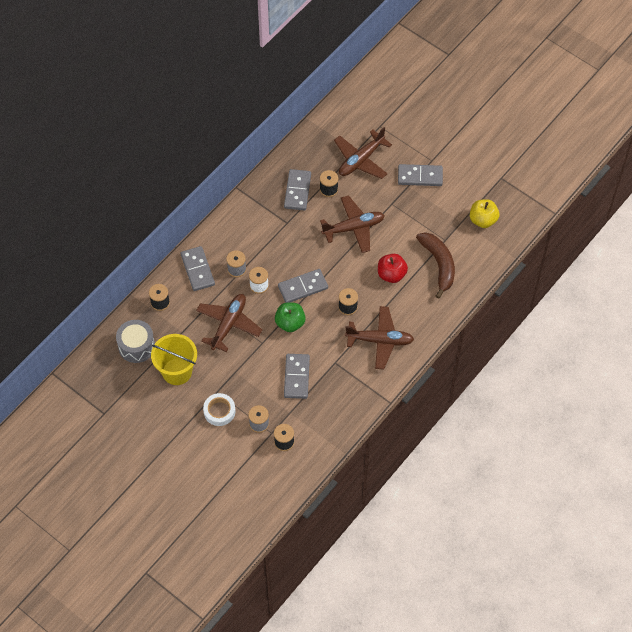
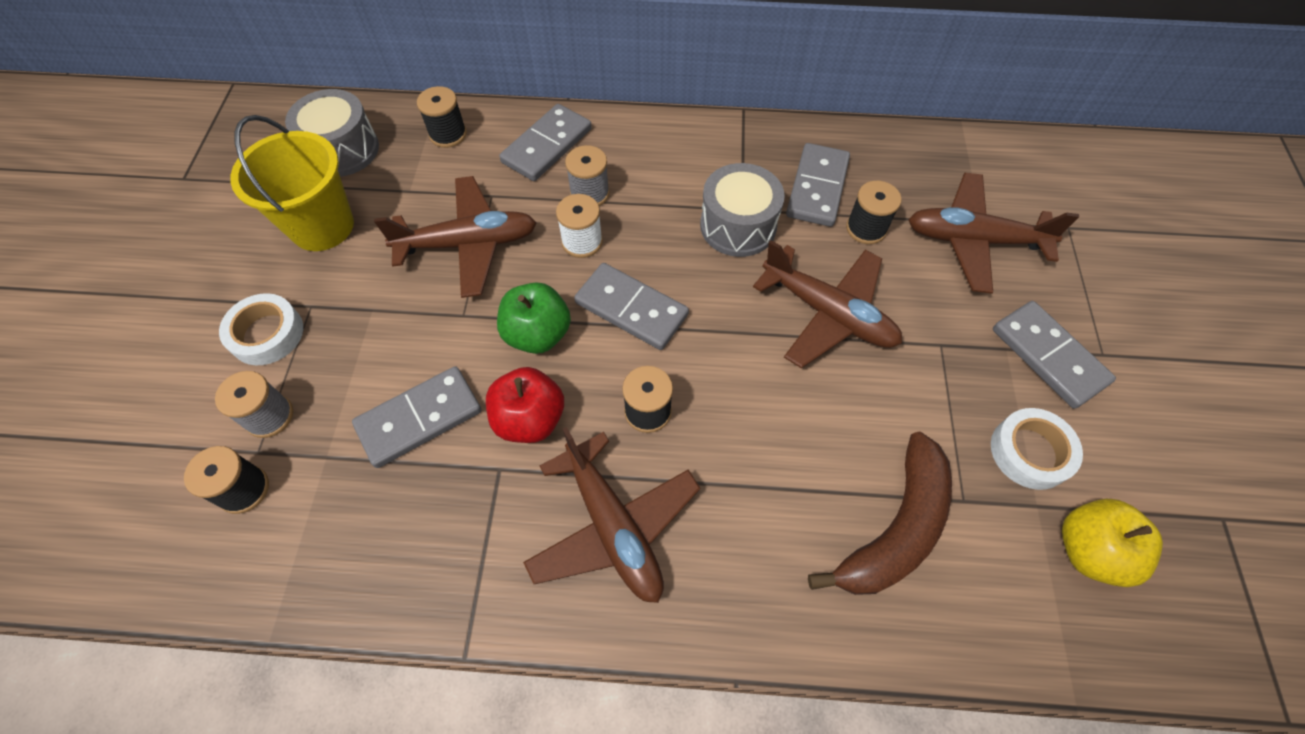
camera: 55 degrees right, 0 degrees up
(293, 229) = (738, 226): none -> grey drum
(297, 191) = (817, 188): grey domino -> grey domino turned 45 degrees counterclockwise
(391, 274) = (788, 446): red apple -> red apple (530, 419)
(445, 209) = (1030, 452): none -> white tape

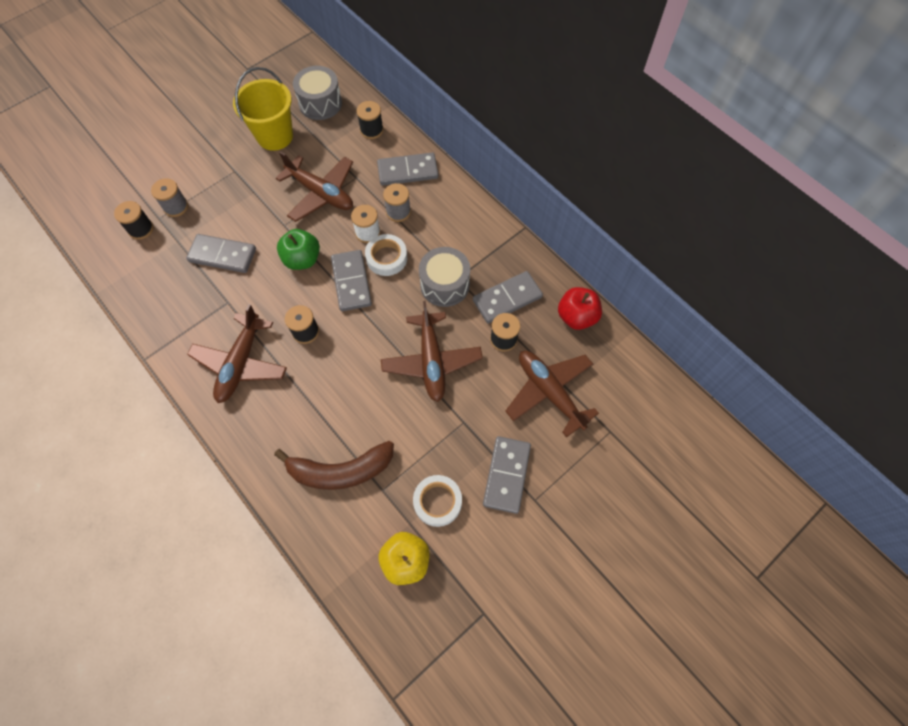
camera: 45 degrees right, 5 degrees up
(267, 334) = (208, 170): white tape -> white tape (386, 258)
(530, 419) = (259, 293): red apple -> red apple (576, 317)

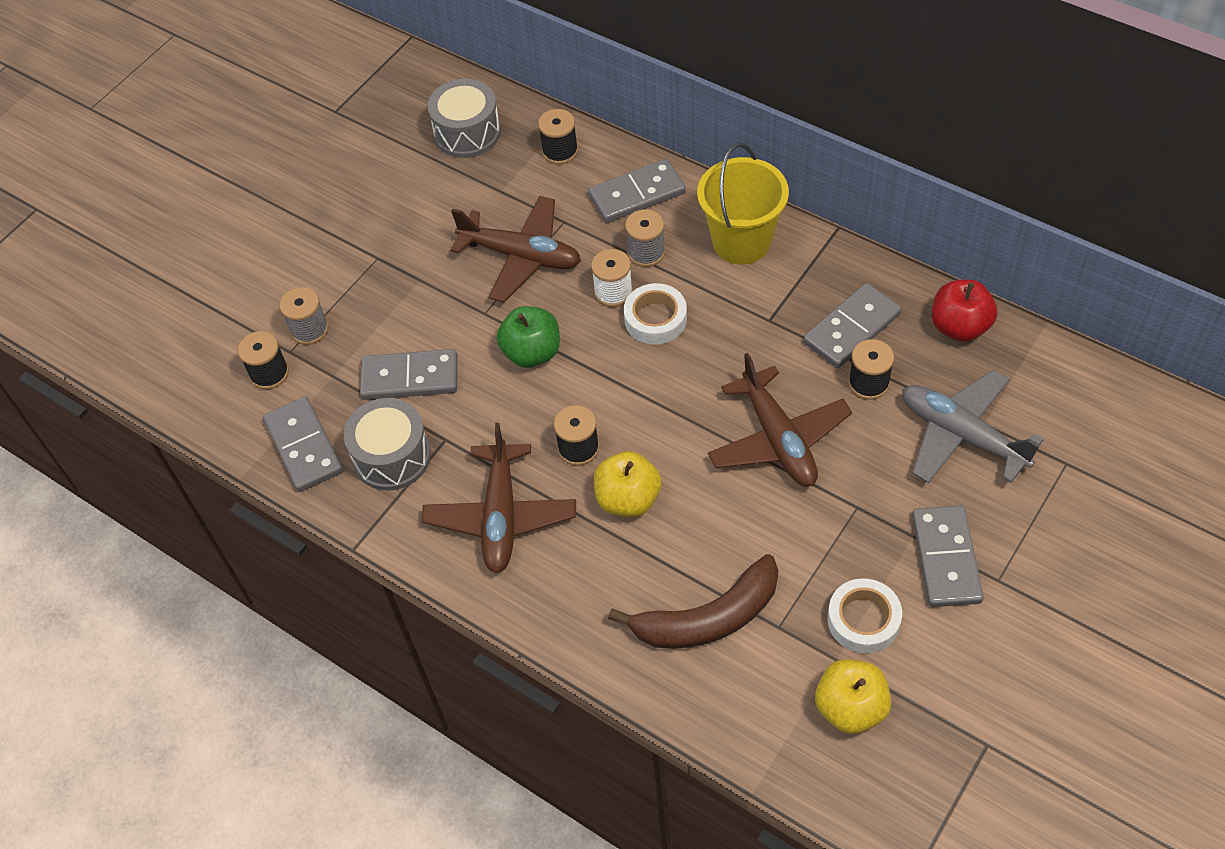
camera: 10 degrees left, 10 degrees down
(275, 136) = (418, 195): yellow bucket -> yellow bucket (741, 242)
(322, 375) = (628, 499): none -> yellow apple
(351, 282) = (617, 364): grey domino -> grey domino (303, 447)
(444, 285) = (755, 333): grey drum -> grey drum (392, 456)
(549, 392) = (961, 435): brown plane -> grey plane

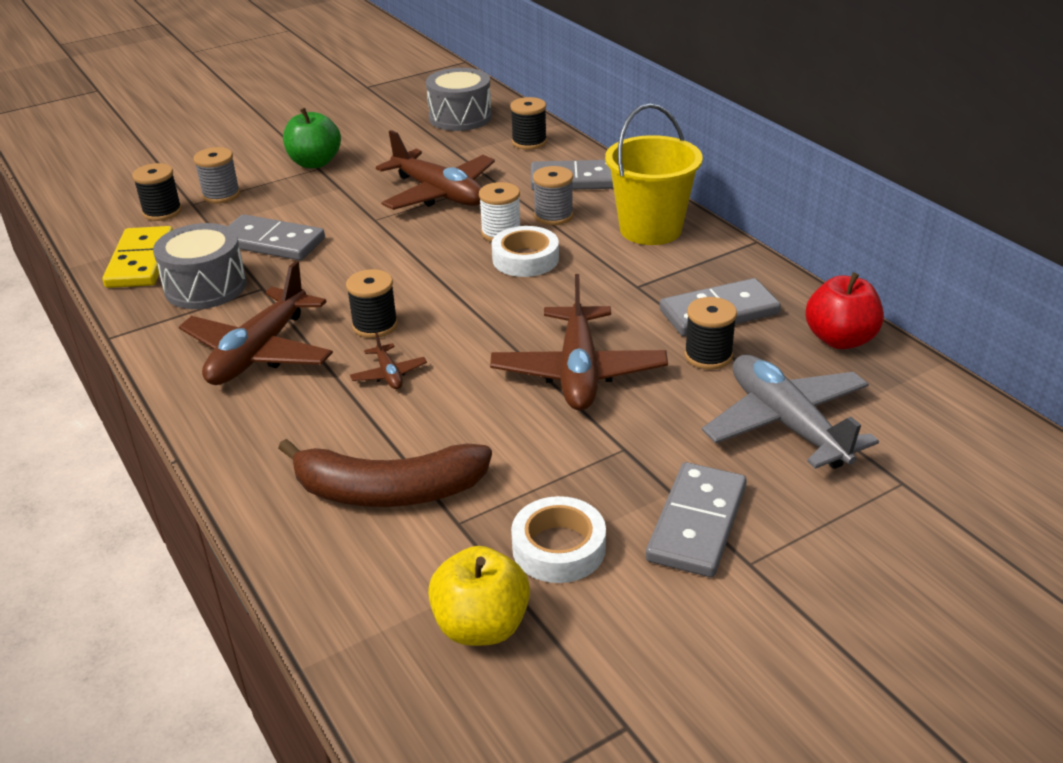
camera: 20 degrees right, 20 degrees down
(303, 447) = (140, 261): grey domino -> yellow domino
(532, 352) = (392, 253): green apple -> green apple (315, 163)
(628, 499) = (389, 374): yellow apple -> brown plane

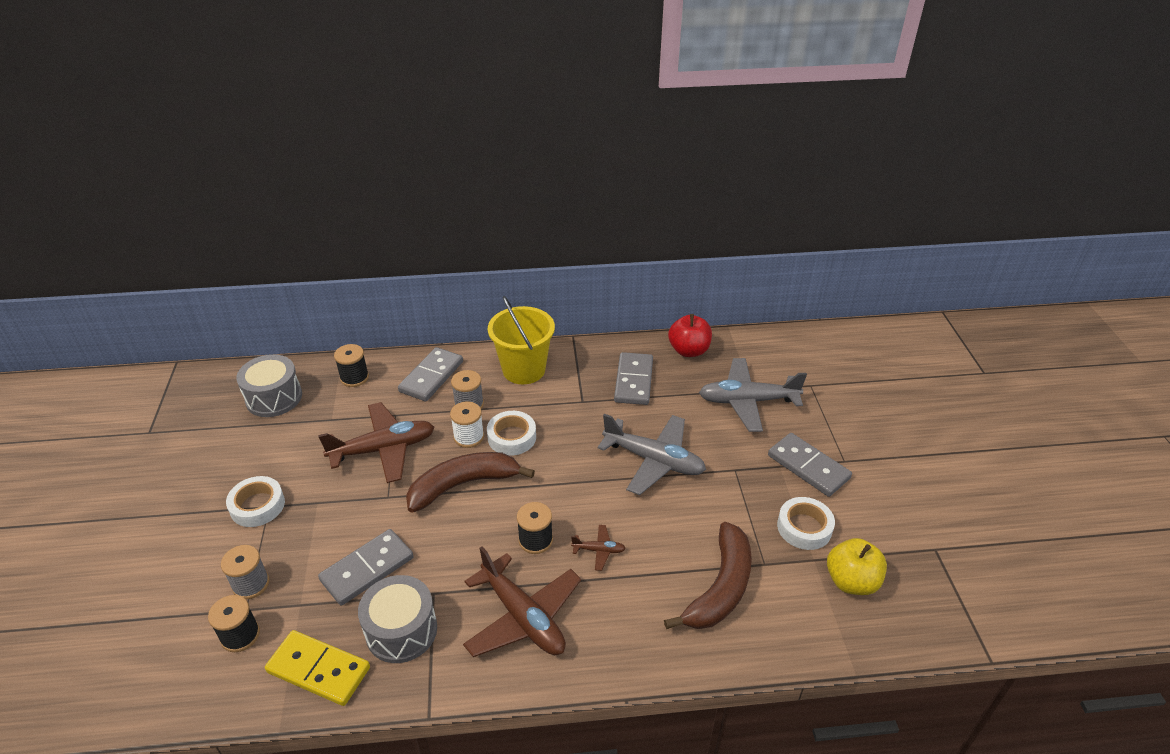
camera: 65 degrees left, 5 degrees up
(315, 163) = (257, 506): green apple -> white tape
(424, 254) = (463, 485): none -> brown banana
(578, 372) = (654, 460): brown plane -> grey plane
(708, 356) = (672, 403): black spool -> none

